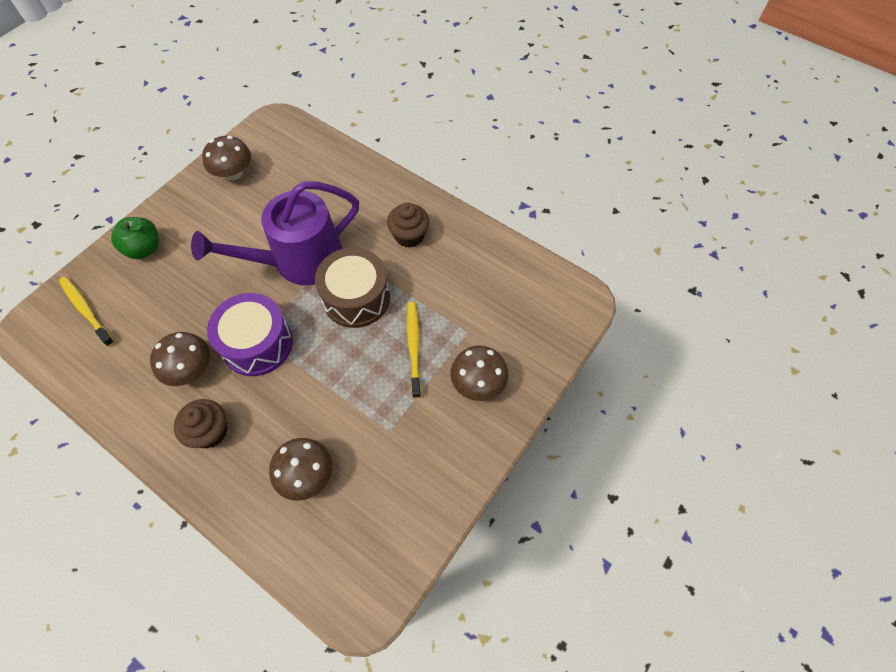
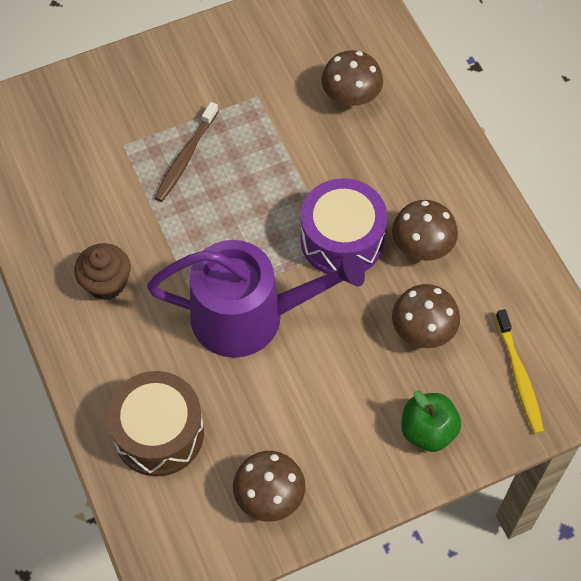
camera: 150 degrees left, 0 degrees up
(210, 432) = (424, 175): brown cupcake -> none
(356, 298) = (212, 238): brown drum -> brown drum (158, 433)
(414, 346) = (185, 158): yellow toothbrush -> brown toothbrush
(478, 383) = (149, 95): brown mushroom -> brown mushroom (423, 330)

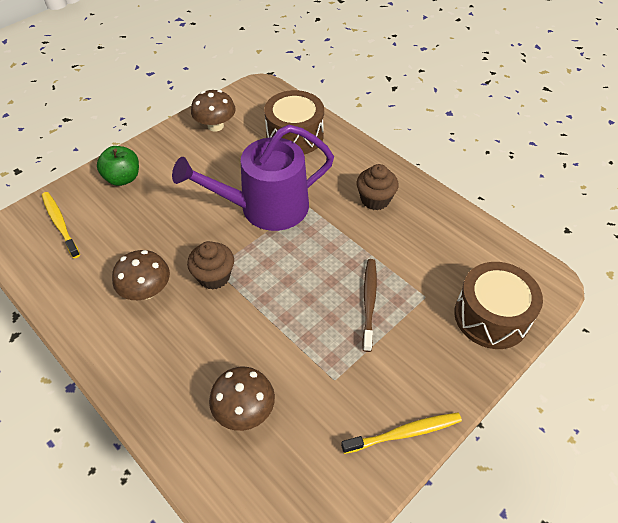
camera: 160 degrees right, 10 degrees down
(71, 105) = (491, 316): none -> brown drum
(217, 37) = (405, 433): none -> yellow toothbrush
(342, 239) = (214, 276): purple drum -> brown cupcake
(423, 330) = (136, 233): brown mushroom -> none

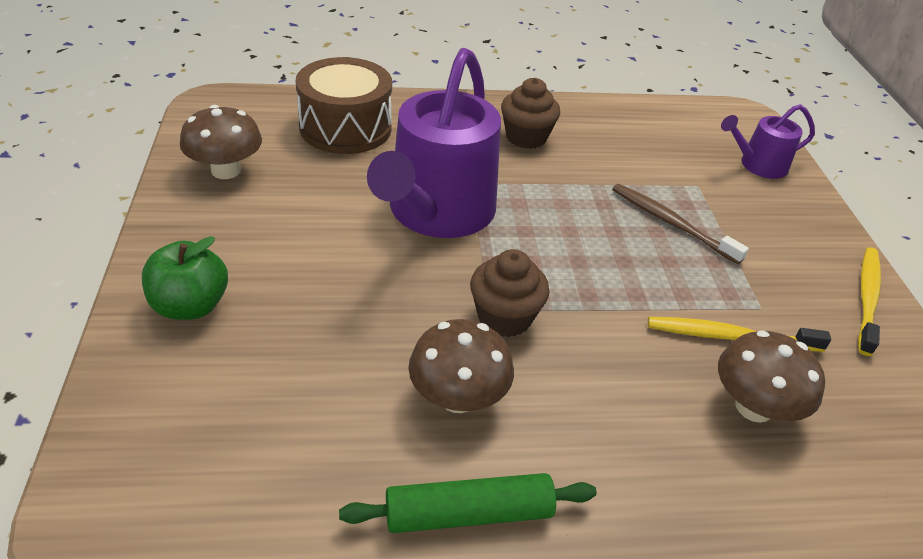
camera: 55 degrees left, 10 degrees down
(60, 223) = (183, 431): yellow toothbrush -> yellow toothbrush (729, 336)
(86, 332) = (469, 513): none -> green rolling pin
(491, 316) = (758, 165): brown drum -> purple watering can

